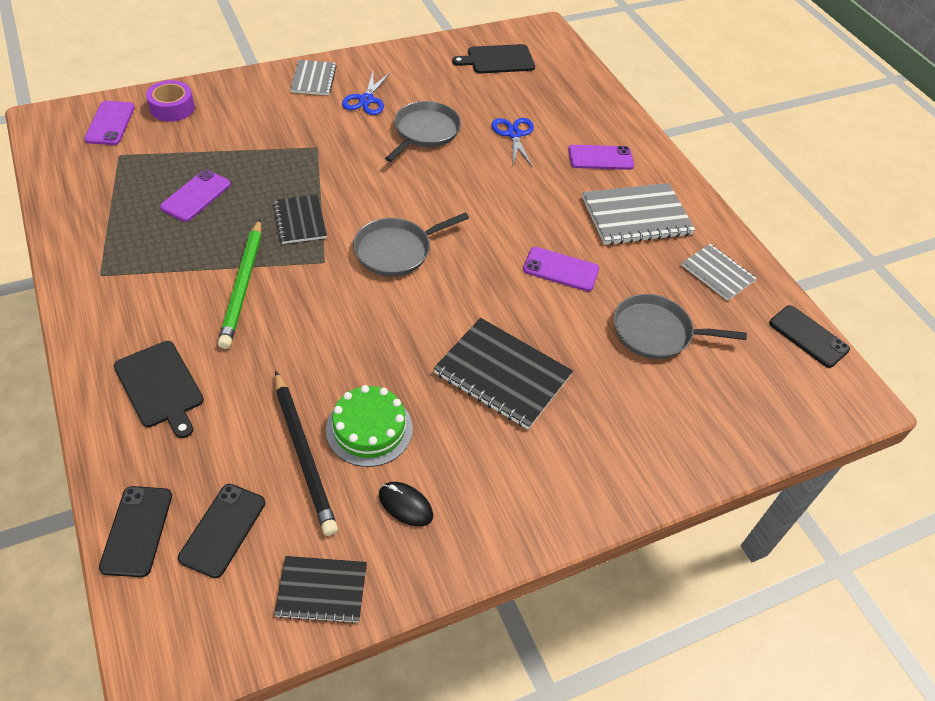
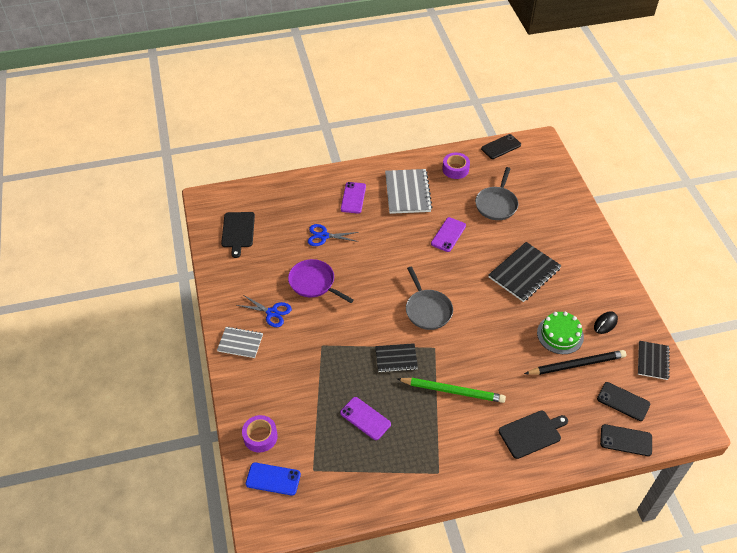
camera: 75 degrees left, 0 degrees up
(110, 123) = (273, 479): purple phone -> blue phone
(425, 132) = (314, 283): grey pan -> purple pan
(717, 273) = (455, 169): grey notebook -> purple tape

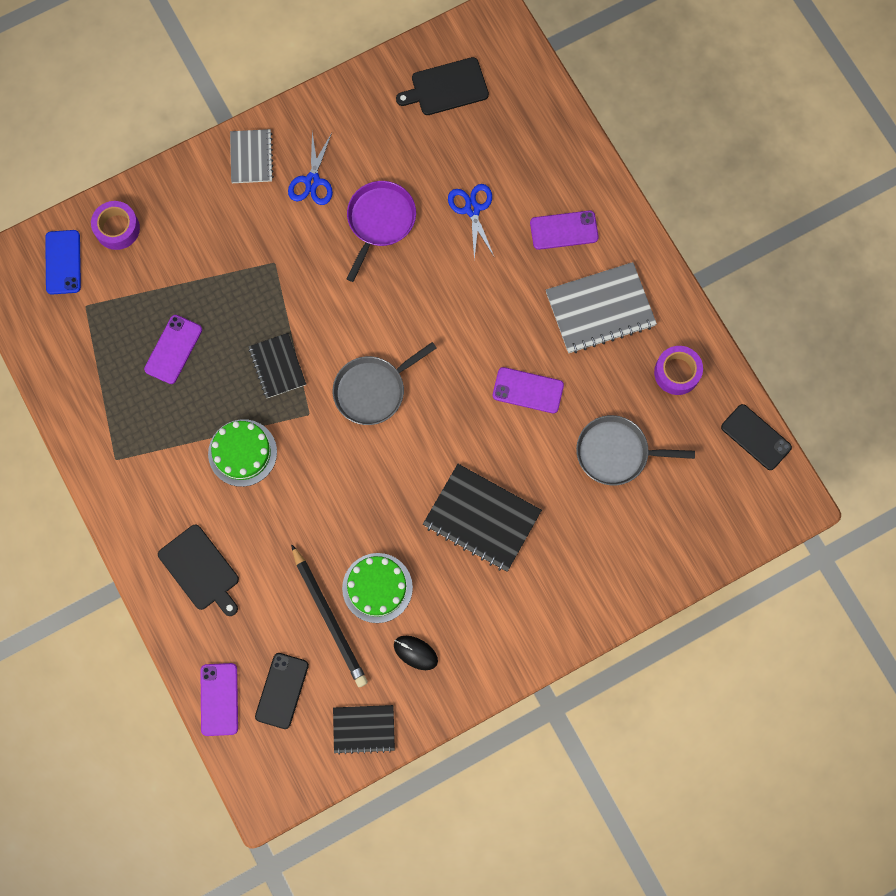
camera: 75 degrees right, 25 degrees up
(452, 391) = (242, 452): green pencil -> green cake
(626, 440) = (219, 699): black phone -> purple phone

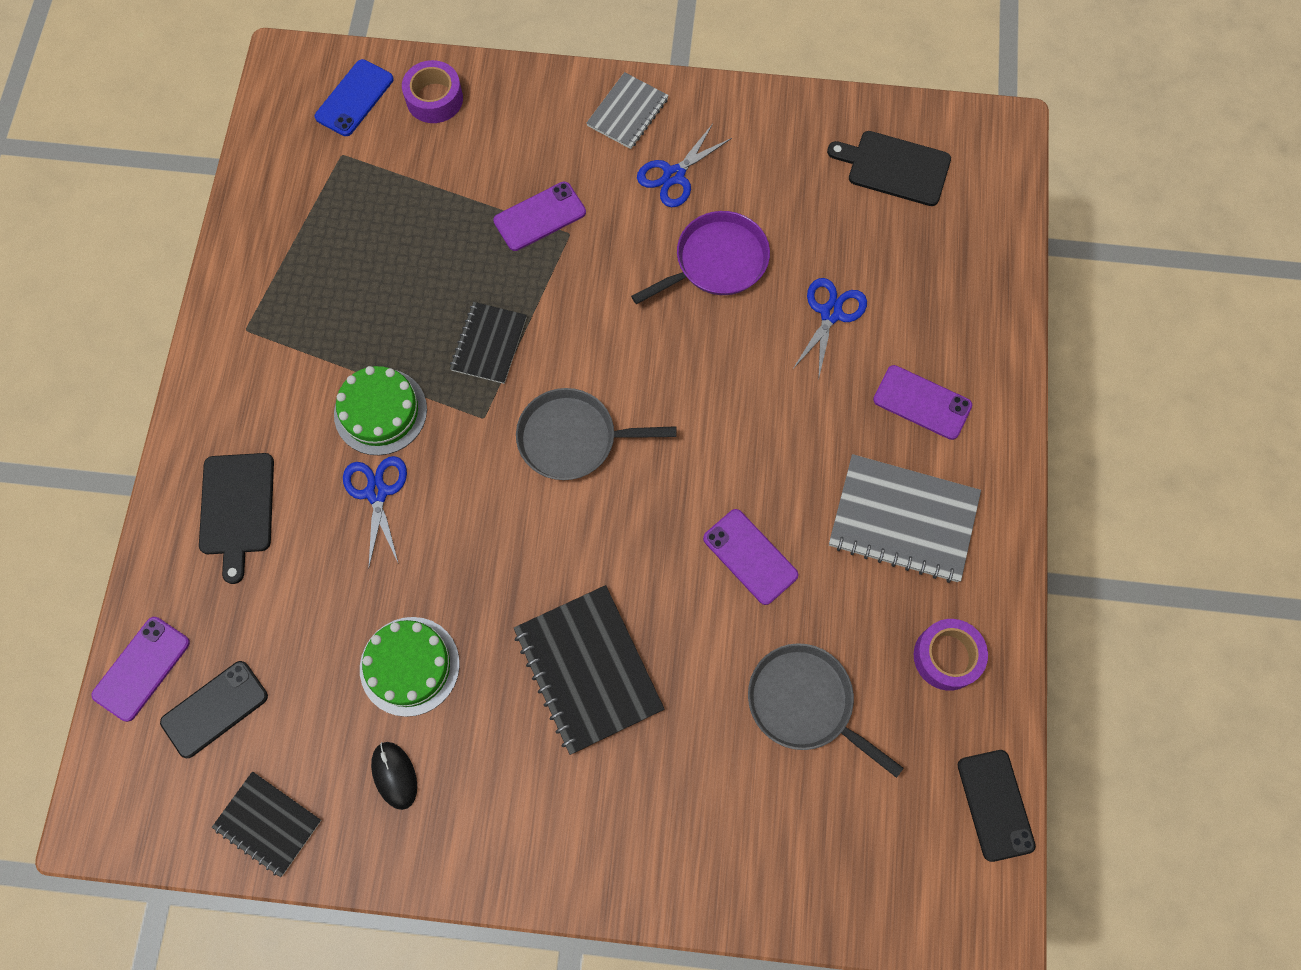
camera: 35 degrees right, 5 degrees down
(173, 349) = (394, 255): purple phone -> purple phone (540, 217)
(279, 502) = (377, 492): none -> blue scissors
(329, 618) = (330, 662): black pencil -> none

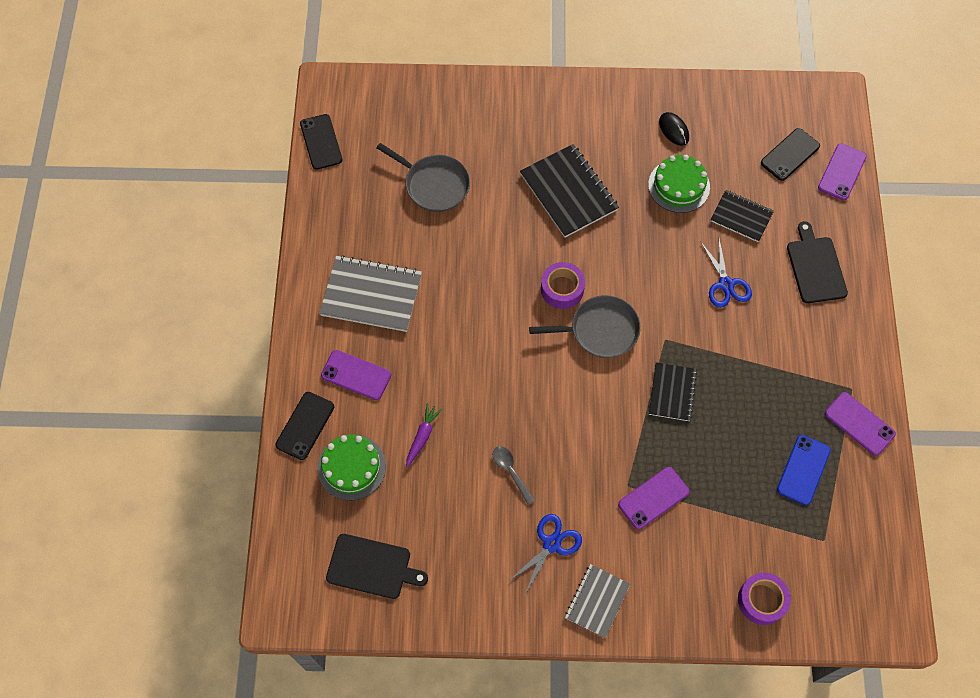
camera: 175 degrees right, 5 degrees down
(268, 823) = (740, 102): black notebook -> black notebook (741, 217)
(354, 98) = (829, 595): blue phone -> blue phone (803, 470)
(380, 411) = (738, 338): green cake -> green cake (351, 467)
(717, 261) = (511, 471): purple pan -> grey spoon
(750, 556) = (472, 264): purple phone -> purple phone (859, 424)
(831, 313) = (422, 437): blue scissors -> purple carrot
(947, 657) = (346, 216): purple tape -> purple tape (562, 289)
(988, 340) = (305, 425): none -> black phone

